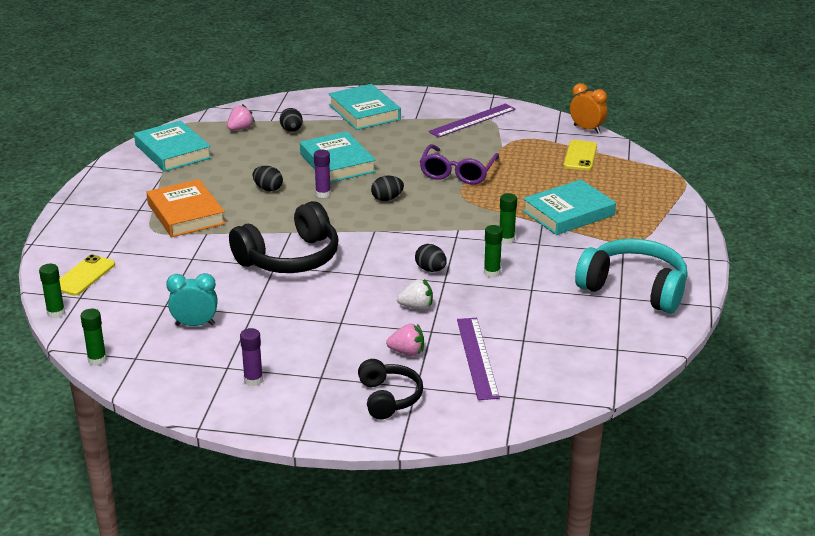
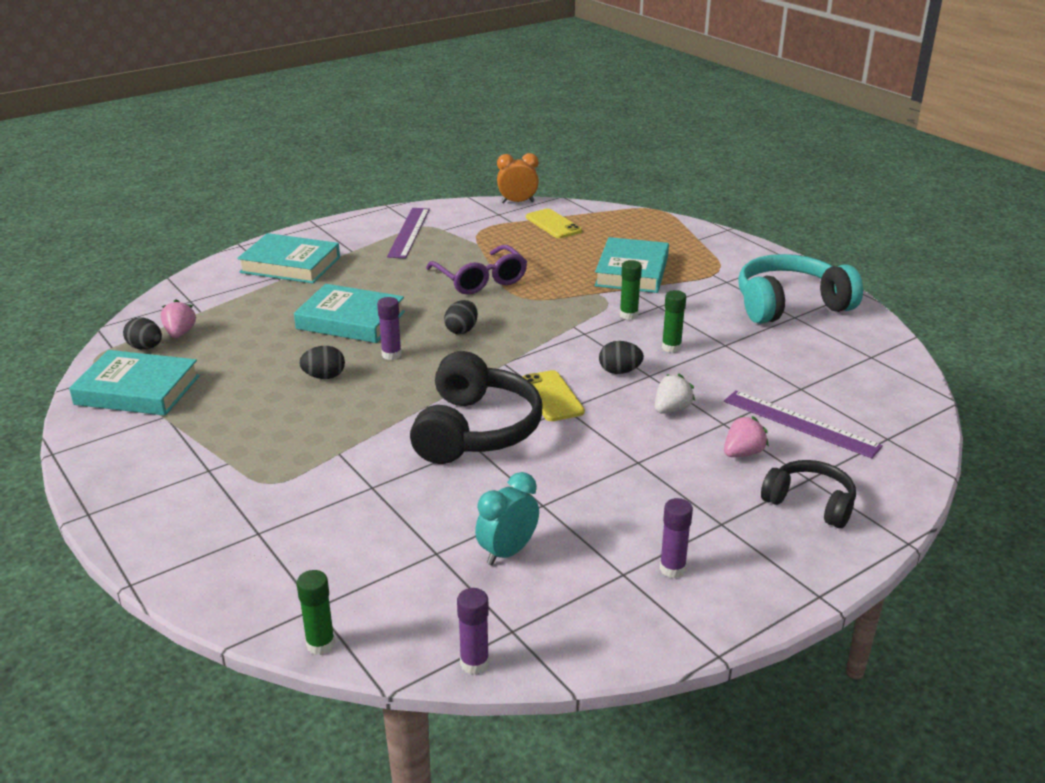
camera: 45 degrees left, 0 degrees up
(84, 276) = (276, 580): yellow phone -> yellow phone (551, 396)
(97, 360) = (474, 663): green glue stick -> purple glue stick
(186, 214) = (277, 446): orange book -> none
(291, 130) = (243, 311): black egg -> black egg (146, 348)

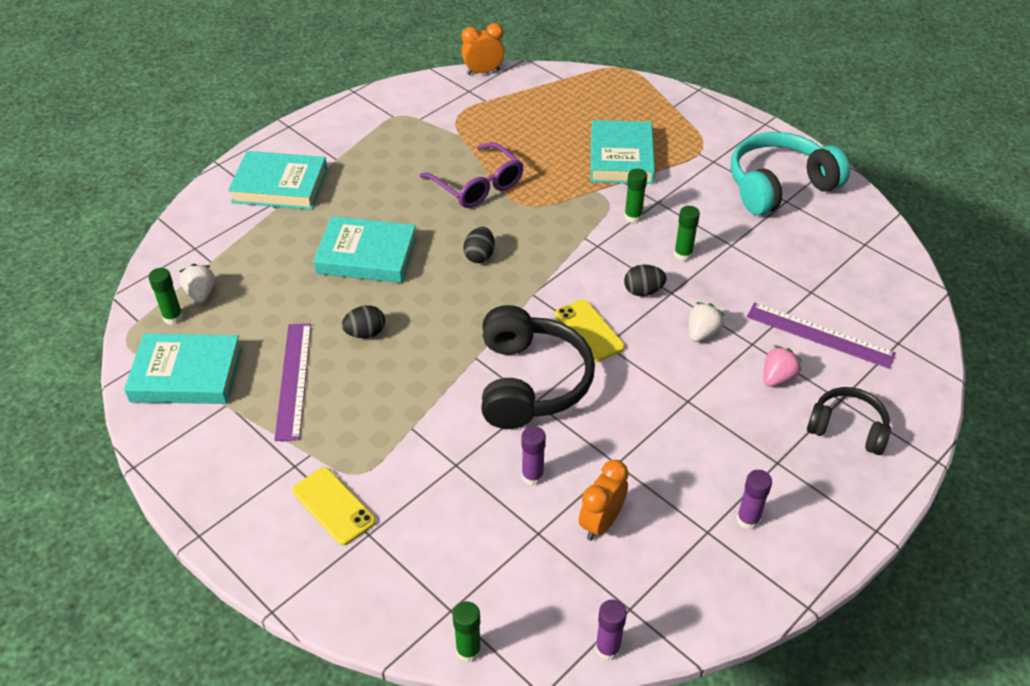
camera: 10 degrees left, 15 degrees up
(146, 348) = (173, 317): black egg -> green glue stick
(180, 333) = (201, 294): pink strawberry -> white strawberry
(391, 355) = (421, 296): purple glue stick -> purple glue stick (532, 476)
(409, 232) = (386, 126): purple ruler -> purple ruler (293, 380)
(507, 552) = (601, 523): turquoise clock -> orange clock
(553, 224) = (527, 100): yellow phone -> yellow phone (334, 506)

